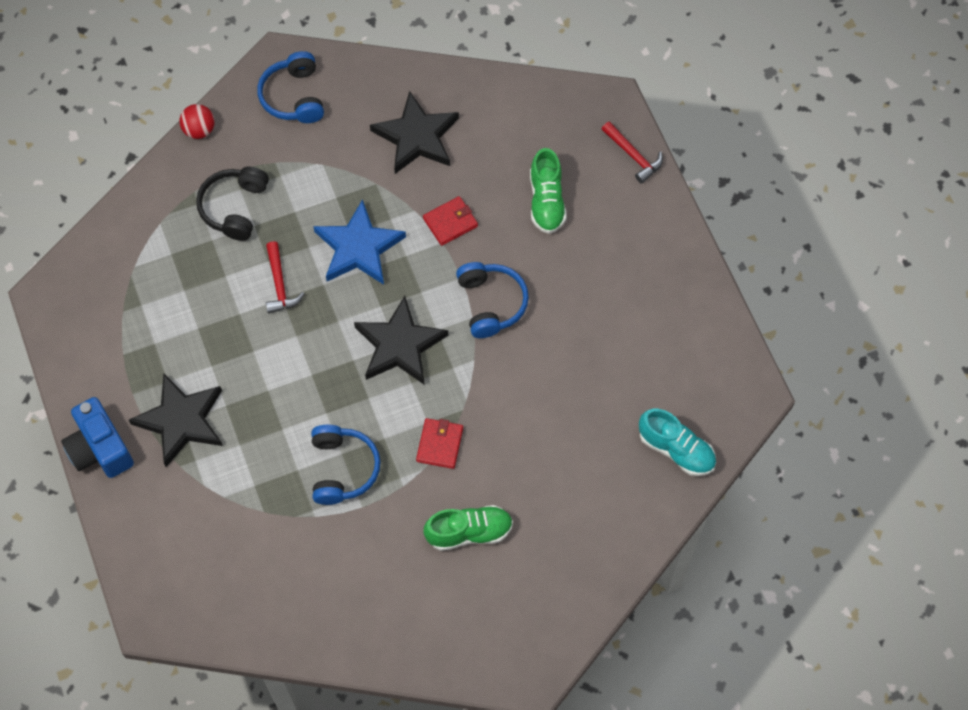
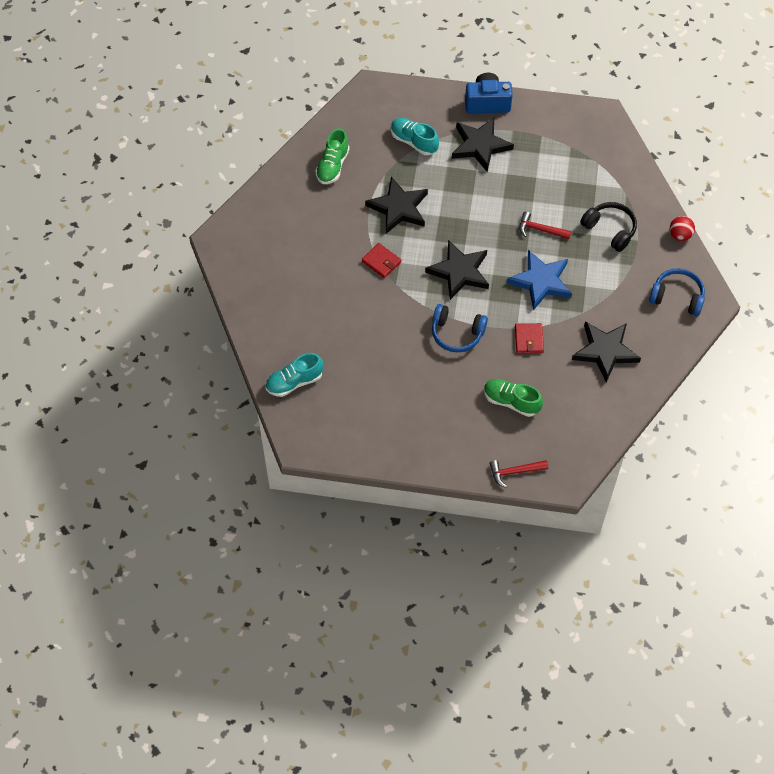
camera: 120 degrees right, 5 degrees down
(220, 508) = (414, 142): none -> turquoise shoe
(342, 469) = (398, 208): blue headphones -> black star
(469, 532) = (318, 250): green shoe -> green shoe (332, 166)

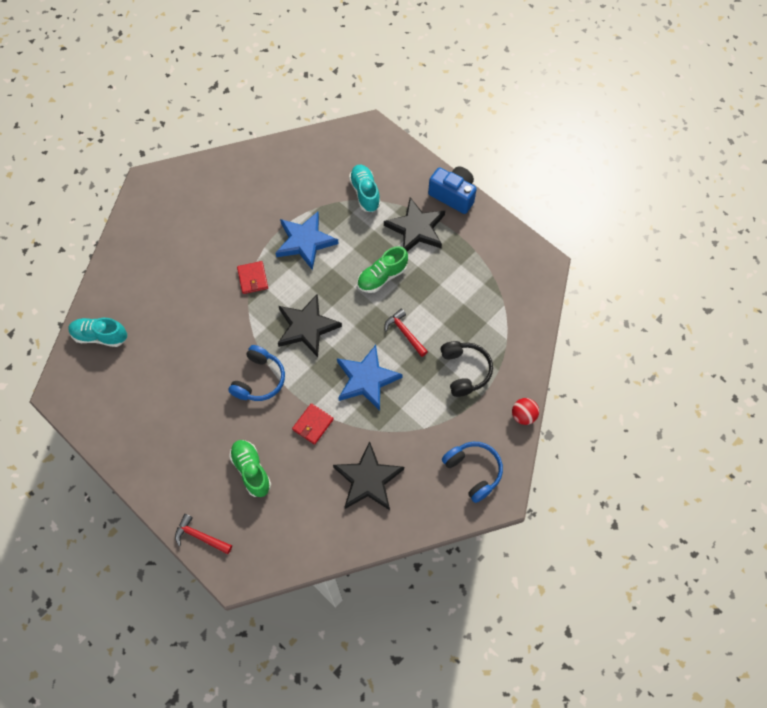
camera: 35 degrees right, 5 degrees up
(332, 166) = (284, 175): green shoe -> green shoe (382, 277)
(398, 208) = (305, 241): black star -> blue star
(457, 333) = (259, 379): blue headphones -> blue headphones turned 120 degrees counterclockwise

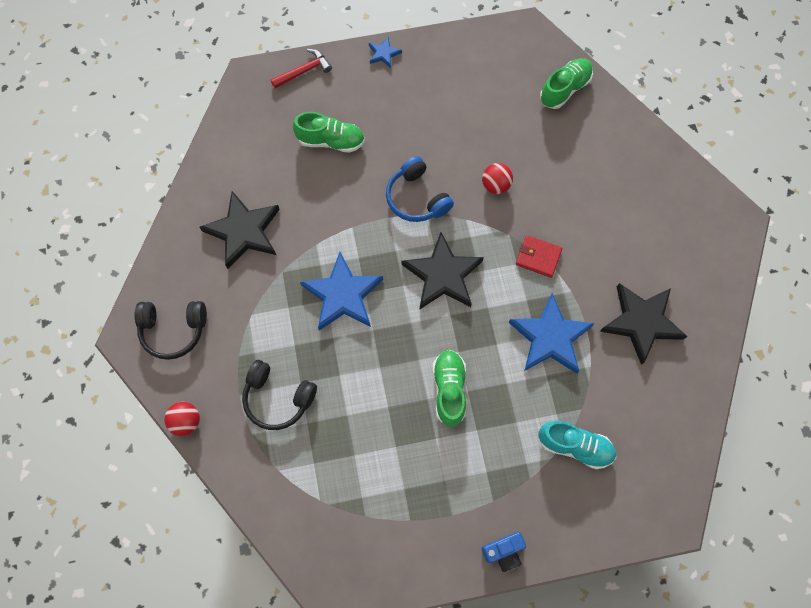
camera: 125 degrees right, 5 degrees up
(100, 336) = (564, 89): turquoise shoe -> green shoe
(145, 485) = (383, 53): none -> blue star
(214, 335) = (495, 185): none -> red ball
(313, 424) = (334, 217): red wallet -> none
(405, 333) = (365, 367): red hammer -> none
(416, 229) = (486, 472): black star -> black star (641, 322)
(453, 195) = (503, 551): blue camera -> blue camera, size x0.61
(473, 471) = (173, 330): blue headphones -> black headphones

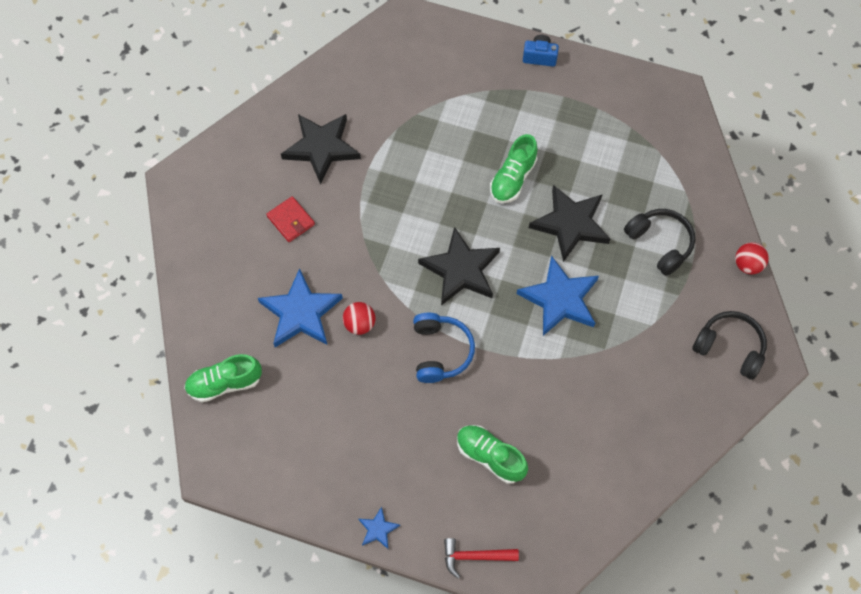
camera: 150 degrees left, 5 degrees down
(244, 231) = (623, 407): black star -> black star (570, 224)
(538, 257) = (367, 241): red wallet -> red wallet (291, 220)
(550, 337) = (404, 174): blue star -> blue star (301, 312)
(575, 446) = (440, 93): turquoise shoe -> none

